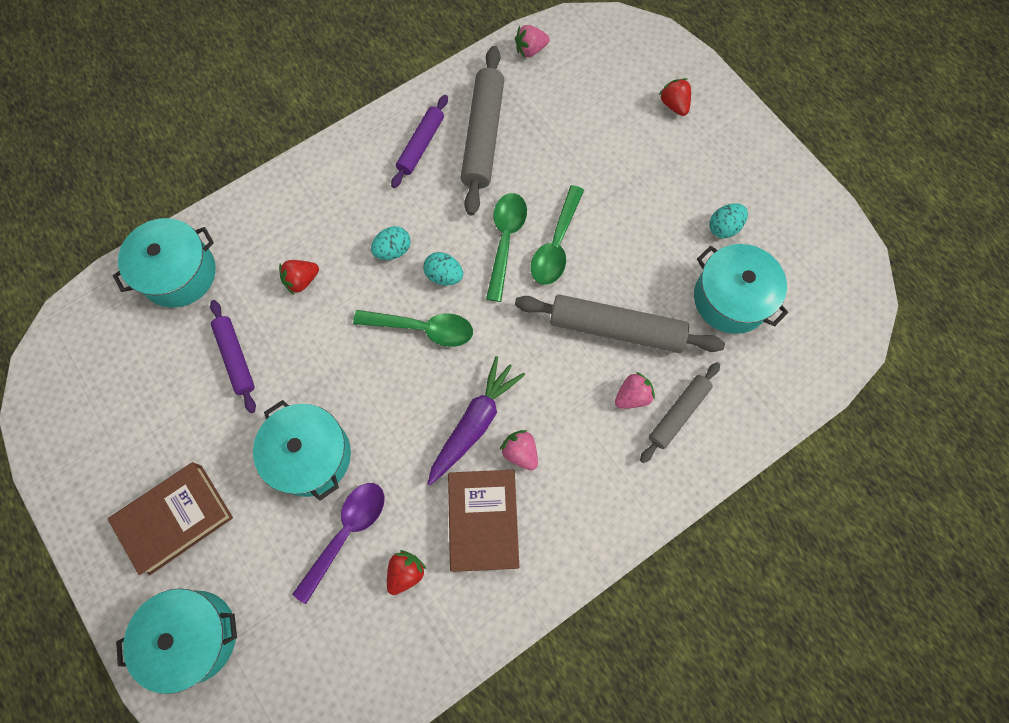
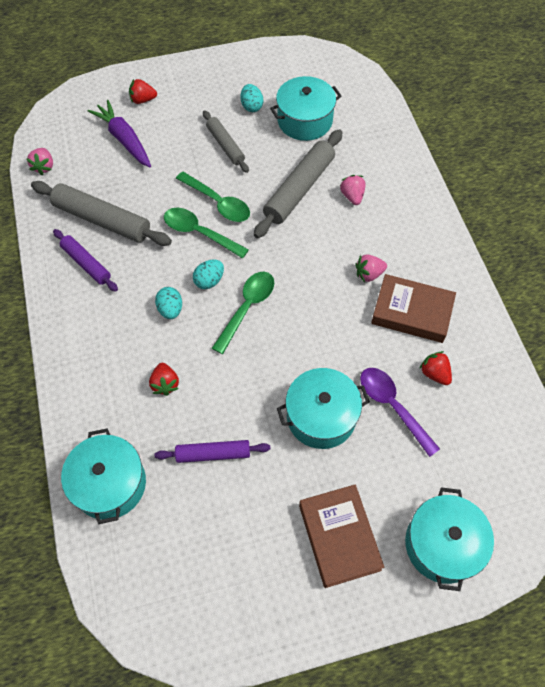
camera: 70 degrees left, 10 degrees down
(474, 423) = (336, 296): purple carrot -> purple carrot (124, 139)
(678, 413) = (374, 176): grey rolling pin -> grey rolling pin (225, 145)

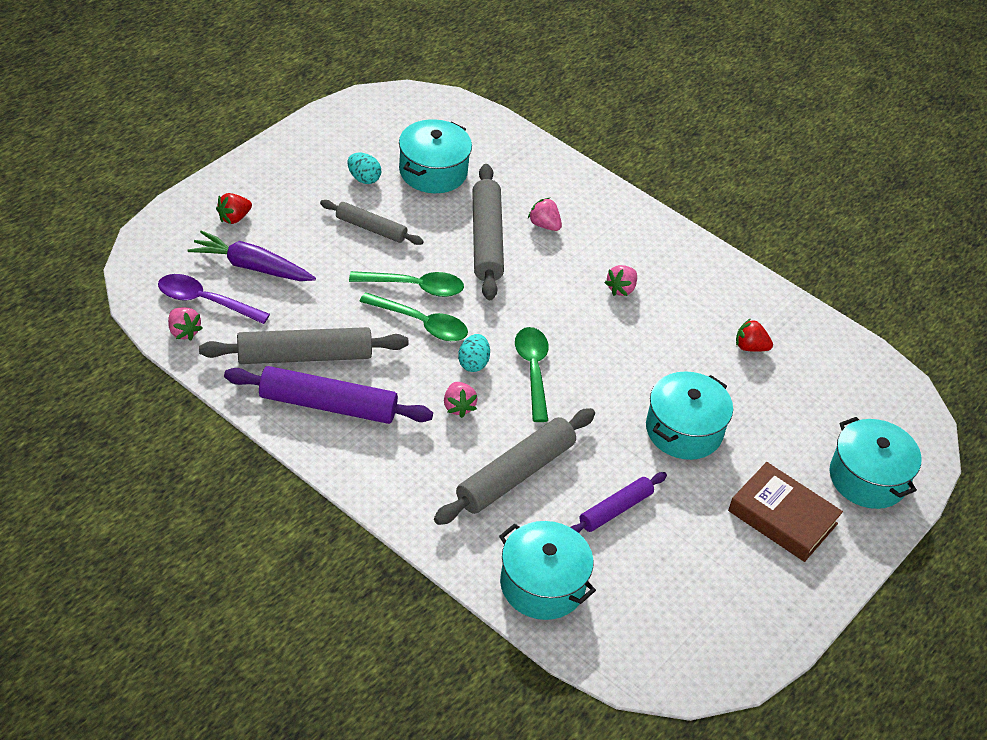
camera: 40 degrees left, 15 degrees down
(86, 263) = (328, 405): purple rolling pin -> purple rolling pin, size x1.66
(165, 384) = (515, 474): red strawberry -> grey rolling pin
(170, 309) = (458, 407): turquoise egg -> pink strawberry
(199, 233) = (421, 323): green spoon -> green spoon turned 150 degrees counterclockwise
(392, 406) = (737, 391): purple spoon -> purple spoon (205, 301)
(412, 312) = (687, 305): brown book -> none

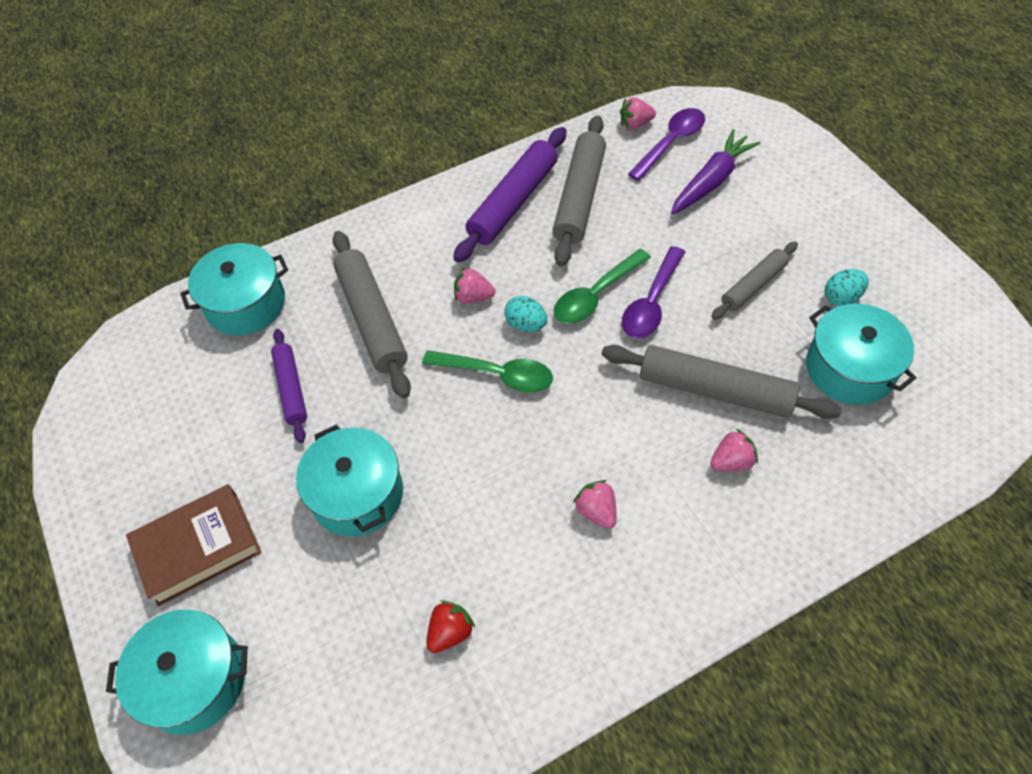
camera: 120 degrees right, 10 degrees up
(234, 218) = (787, 180): red strawberry -> none
(415, 287) = (651, 303): green spoon -> purple spoon

